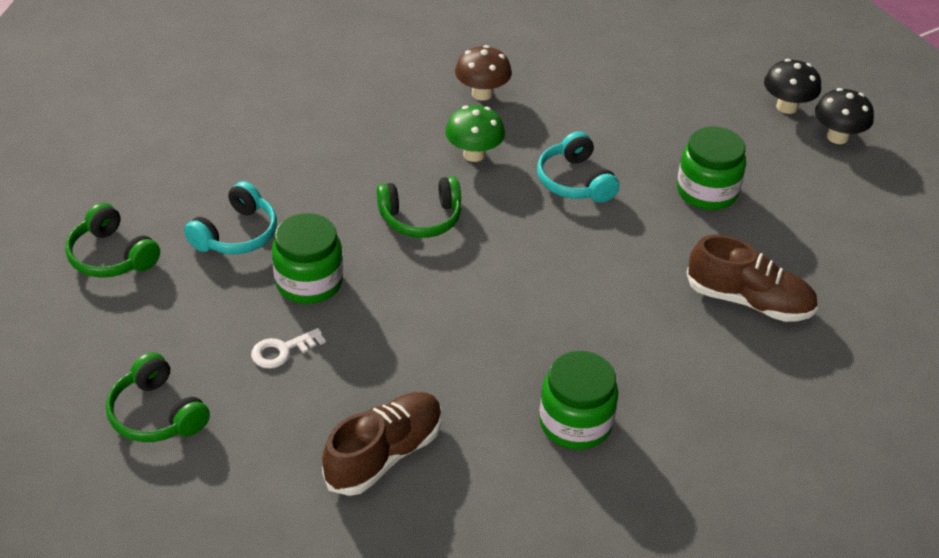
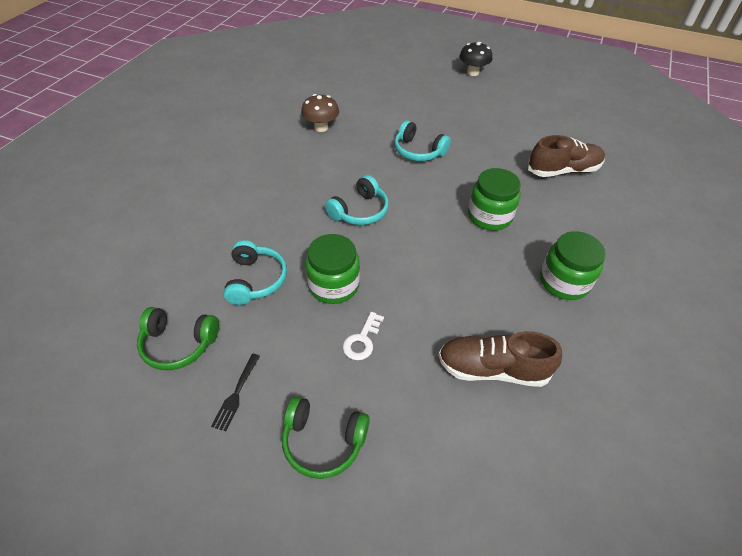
camera: 35 degrees left, 5 degrees up
(121, 329) = (236, 394): none -> black fork
(384, 454) = (492, 369): brown shoe -> brown shoe turned 90 degrees counterclockwise
(421, 218) = (359, 211): green headphones -> turquoise headphones
(474, 154) = (351, 161): green mushroom -> none
(707, 191) = (484, 127): green jar -> green jar (489, 216)
(837, 137) = (508, 77): black mushroom -> none

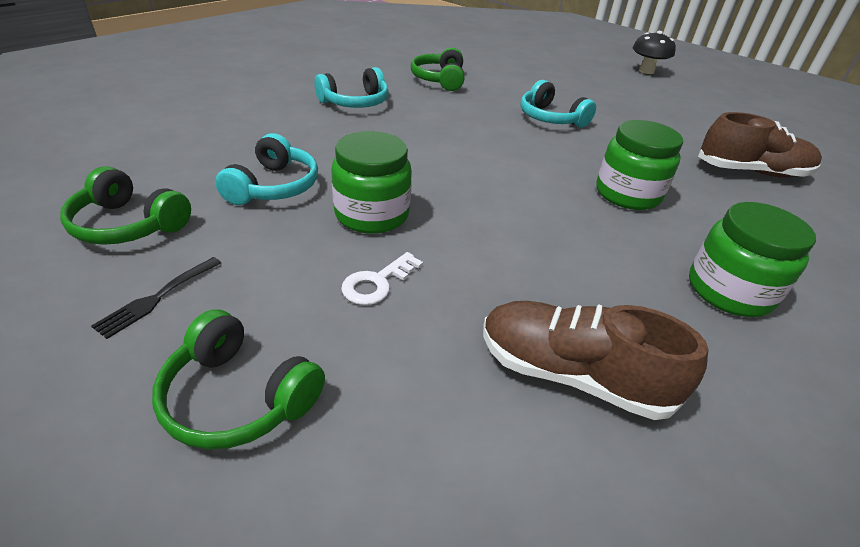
camera: 15 degrees right, 10 degrees down
(321, 127) = (439, 80): brown mushroom -> green headphones
(359, 211) = (447, 153): turquoise headphones -> turquoise headphones (355, 102)

